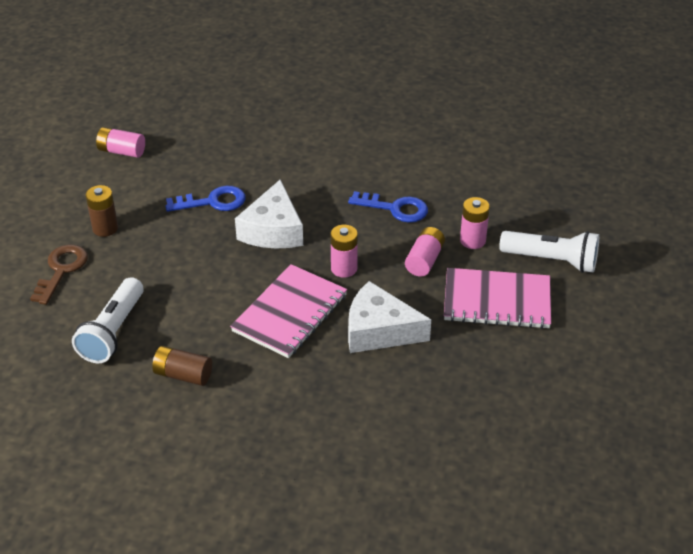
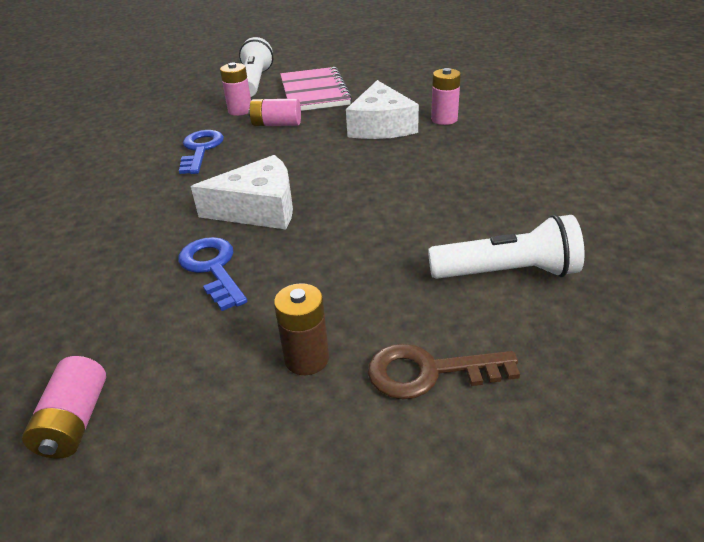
camera: 105 degrees left, 5 degrees down
(183, 375) = (523, 204): brown battery -> none
(290, 313) = (388, 169): pink notebook -> none
(344, 268) = (306, 156): pink battery -> pink battery (444, 119)

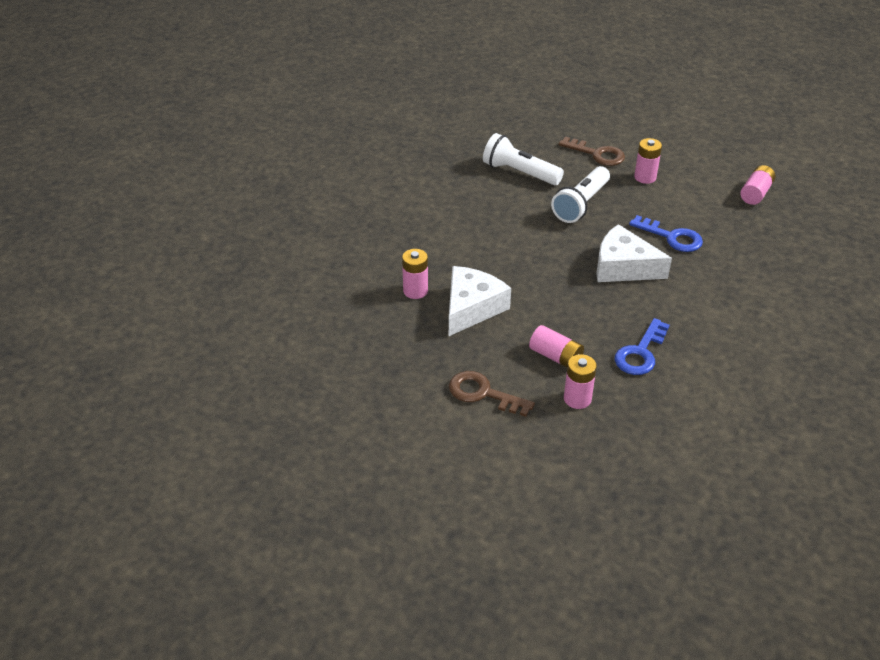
camera: 150 degrees left, 5 degrees up
(213, 268) = (671, 237): blue key -> blue key turned 60 degrees counterclockwise
(255, 82) = (530, 453): white flashlight -> white flashlight (581, 204)
(307, 359) = (645, 177): brown battery -> pink battery
(314, 92) = (483, 393): pink notebook -> brown key

